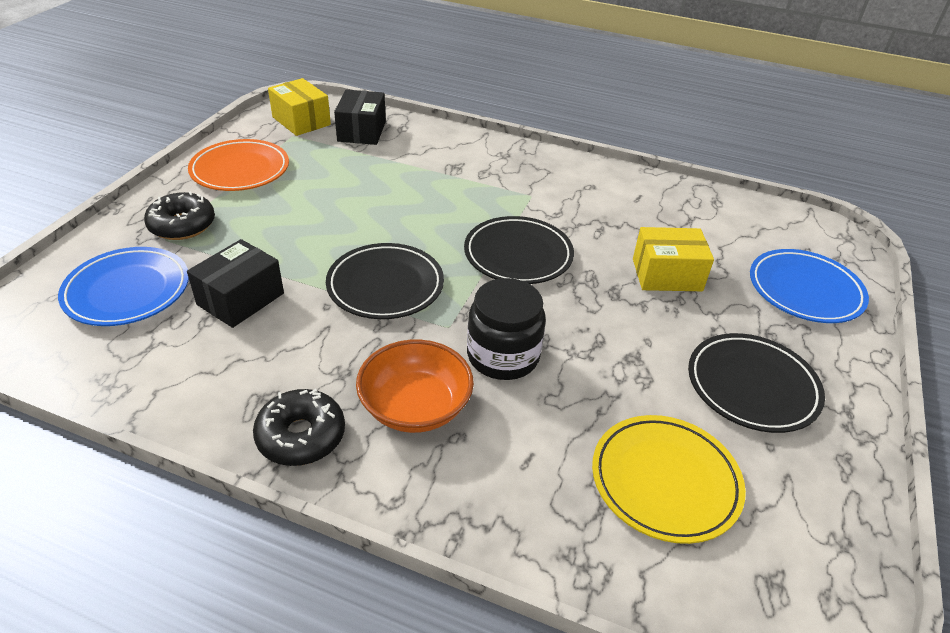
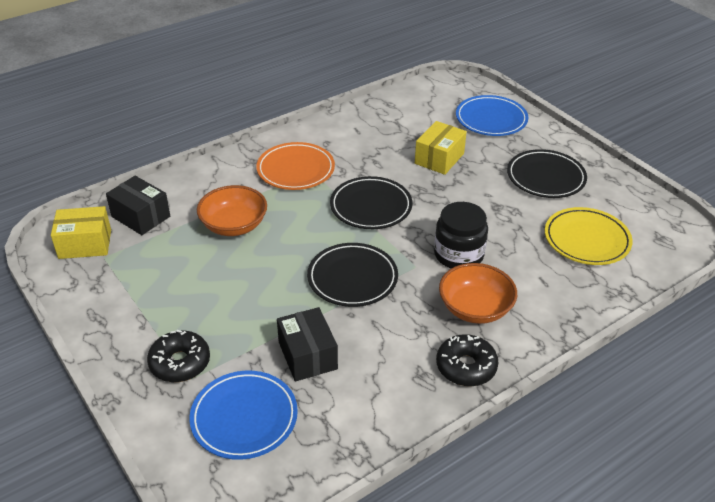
camera: 55 degrees left, 0 degrees up
(240, 170) = (128, 305): orange plate -> orange plate (295, 170)
(398, 182) = (234, 225): none -> orange bowl

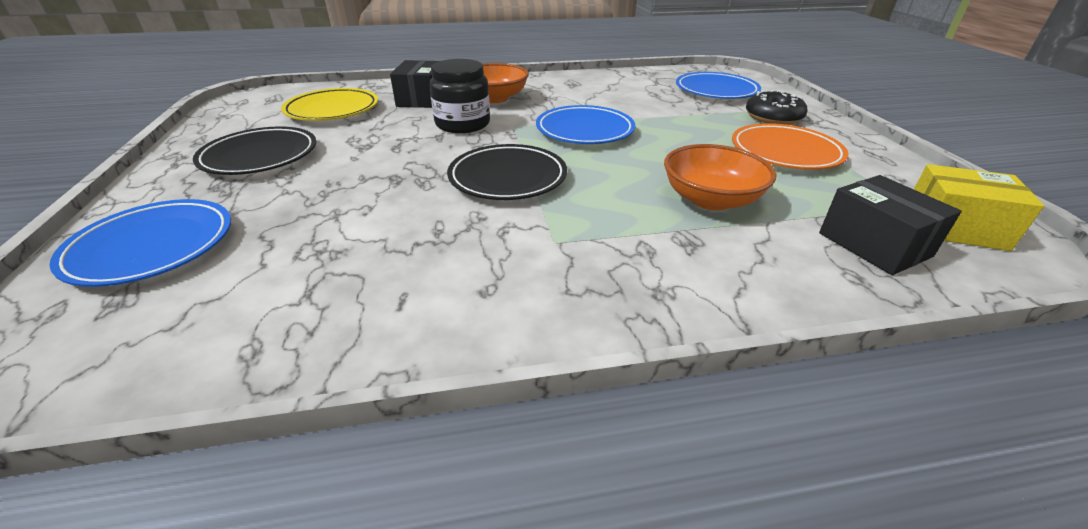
camera: 155 degrees left, 5 degrees down
(295, 170) = (581, 252): orange plate -> orange plate (785, 152)
(307, 355) = (655, 103): black box -> black box (421, 99)
(352, 278) = (584, 130): black plate -> blue plate
(439, 158) = (340, 209): yellow box -> none
(466, 367) = (537, 81): black donut -> none

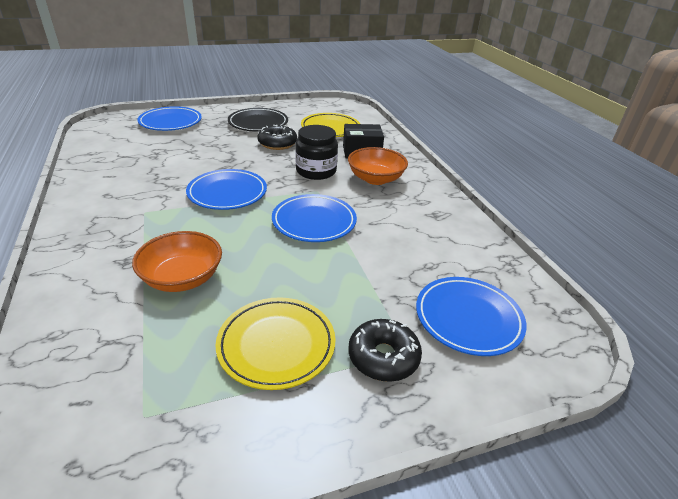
camera: 80 degrees right, 0 degrees up
(359, 143) = (277, 143): none -> black donut
(508, 177) = (227, 193): black plate -> blue plate
(785, 152) = (276, 345): orange plate -> yellow plate
(874, 244) = (88, 361): black box -> none
(954, 227) = (92, 440): yellow box -> none

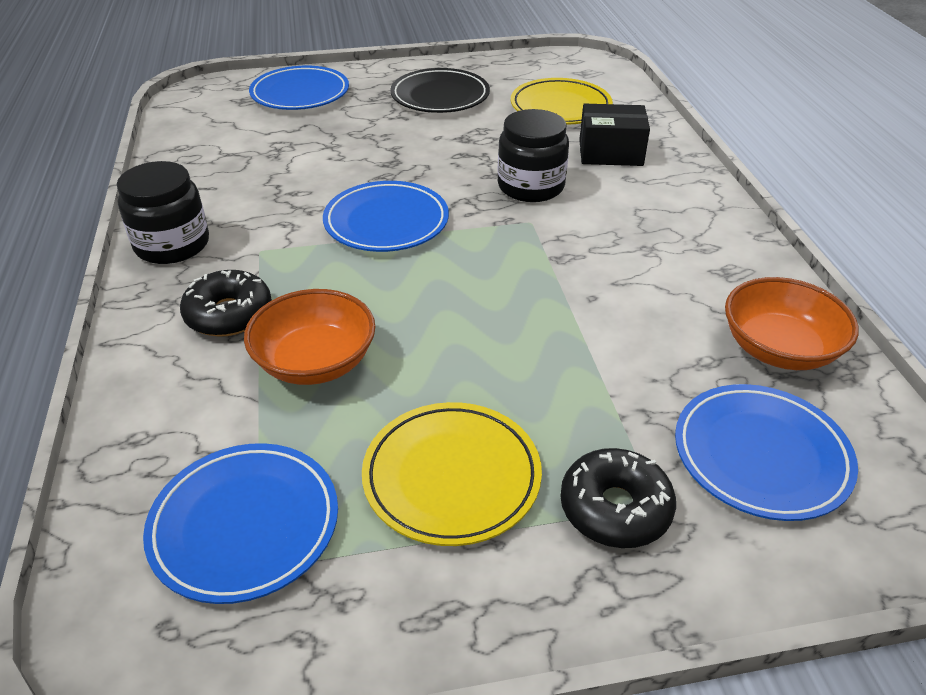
camera: 10 degrees right, 5 degrees up
(84, 210) = (172, 245): none -> black jar
(277, 143) = (470, 134): black donut -> black donut (229, 314)
(314, 222) = (521, 277): blue plate -> blue plate (245, 525)
(375, 179) = (630, 203): orange bowl -> orange bowl (779, 349)

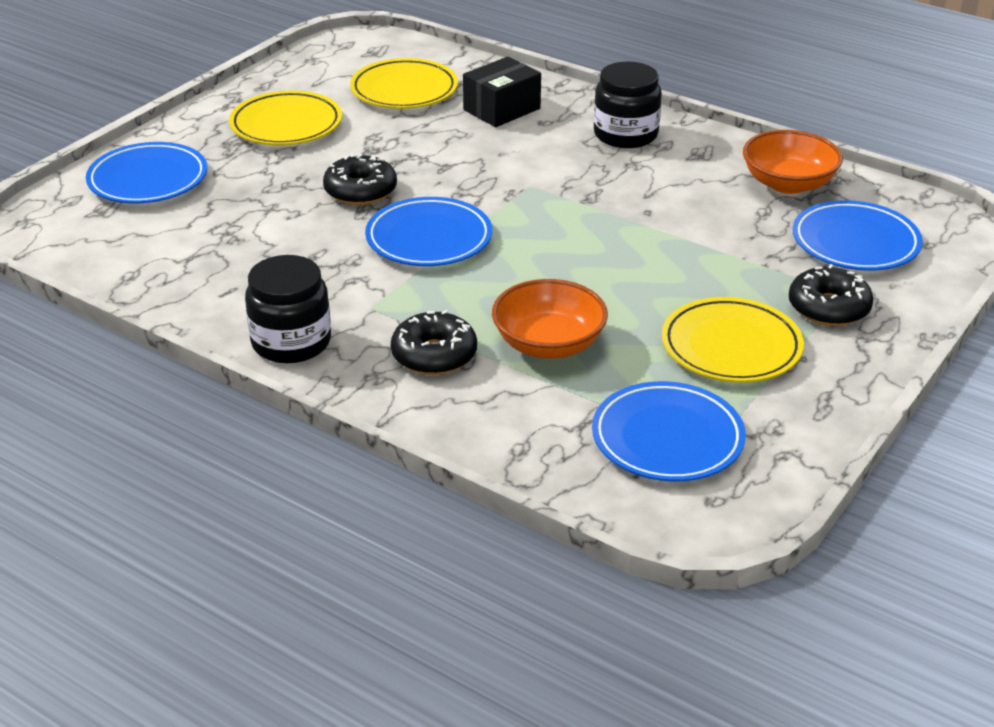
camera: 45 degrees left, 5 degrees down
(405, 163) = (360, 191): none -> black donut
(440, 96) = (286, 125): black plate -> yellow plate
(531, 186) = (487, 161): black jar -> black jar (625, 134)

